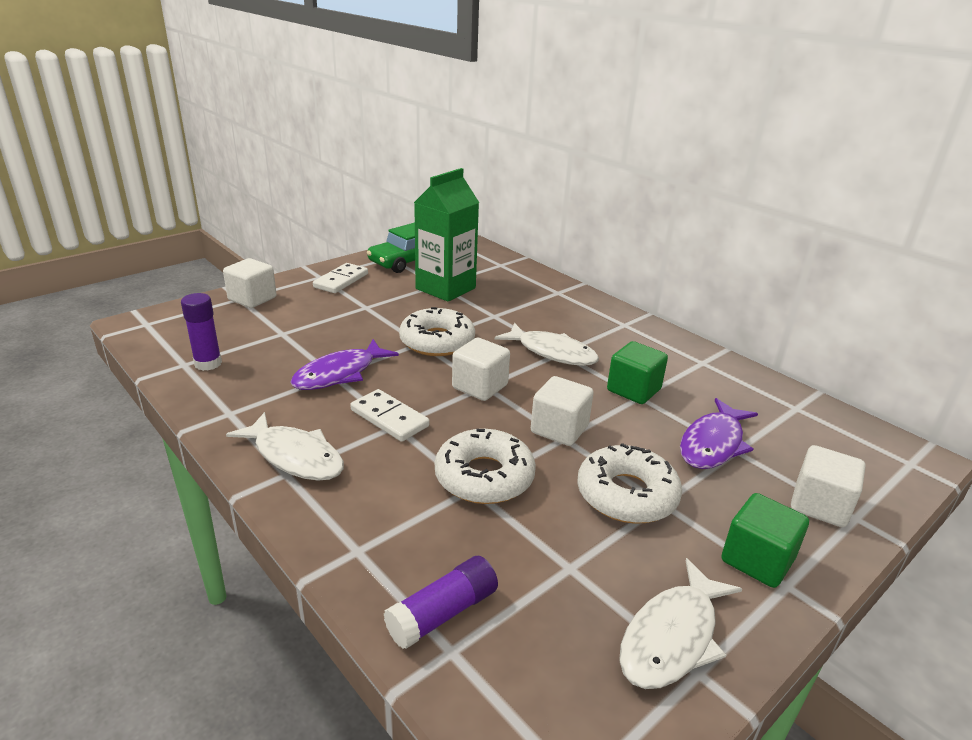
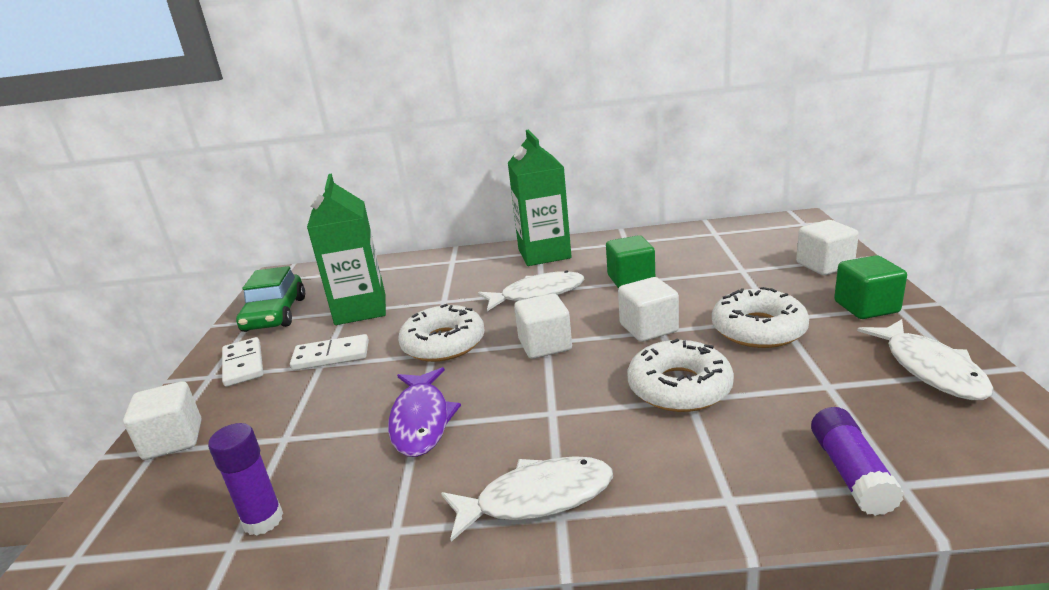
camera: 45 degrees left, 5 degrees down
(389, 418) = (537, 412): white domino -> white domino (331, 356)
(623, 328) = (544, 254): none -> green carton
(713, 443) = (727, 274): purple fish -> none

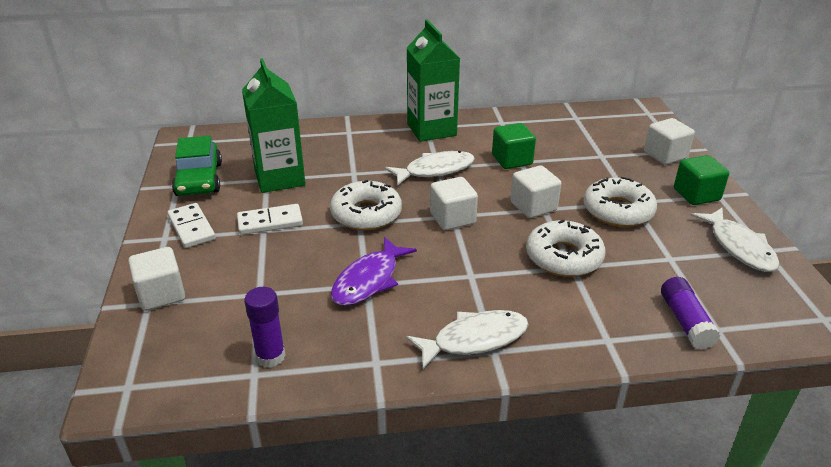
camera: 10 degrees left, 10 degrees up
(421, 420) = (369, 280): purple fish -> purple fish turned 45 degrees clockwise

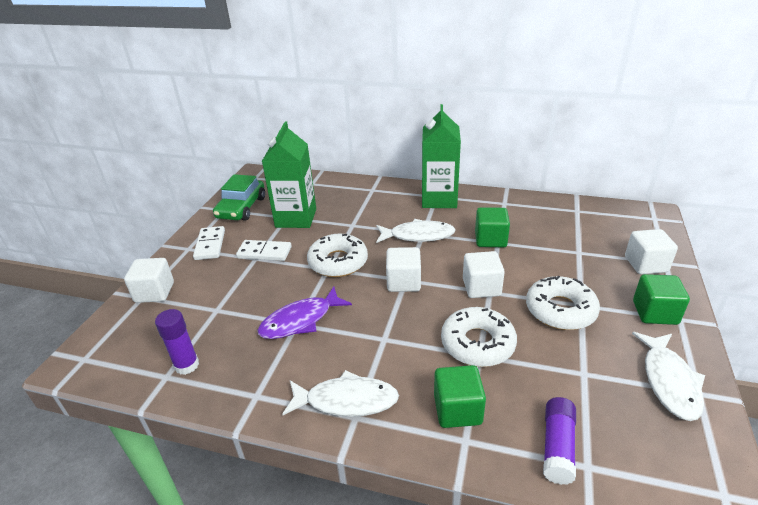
camera: 25 degrees right, 0 degrees up
(584, 317) = (457, 410): none -> green cube

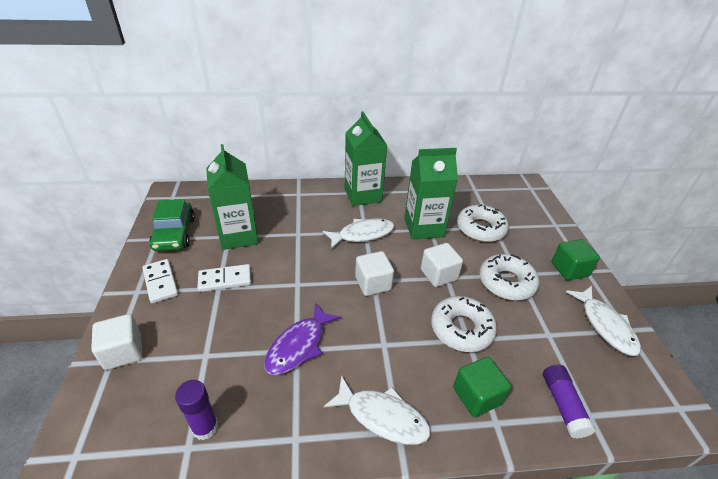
camera: 25 degrees left, 5 degrees up
(338, 262) = (303, 275): white donut -> white donut (480, 229)
(346, 400) = (382, 416): white fish -> white fish turned 45 degrees clockwise
(490, 239) = (423, 227): green cube -> green carton
(646, 264) = (544, 229): white cube -> none

